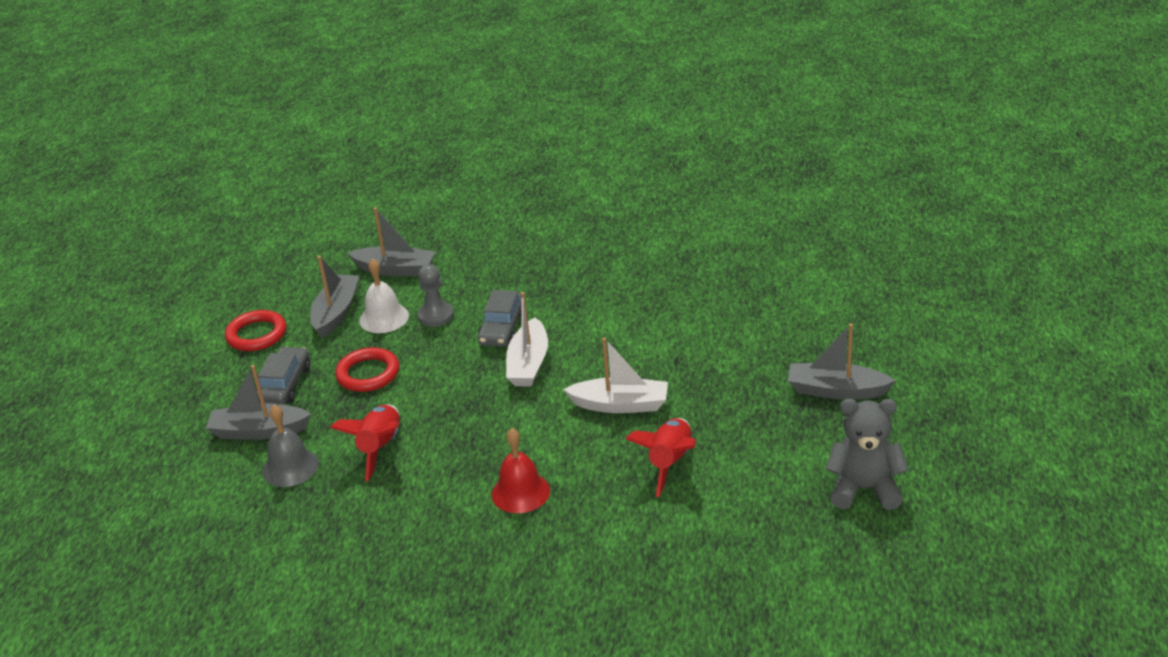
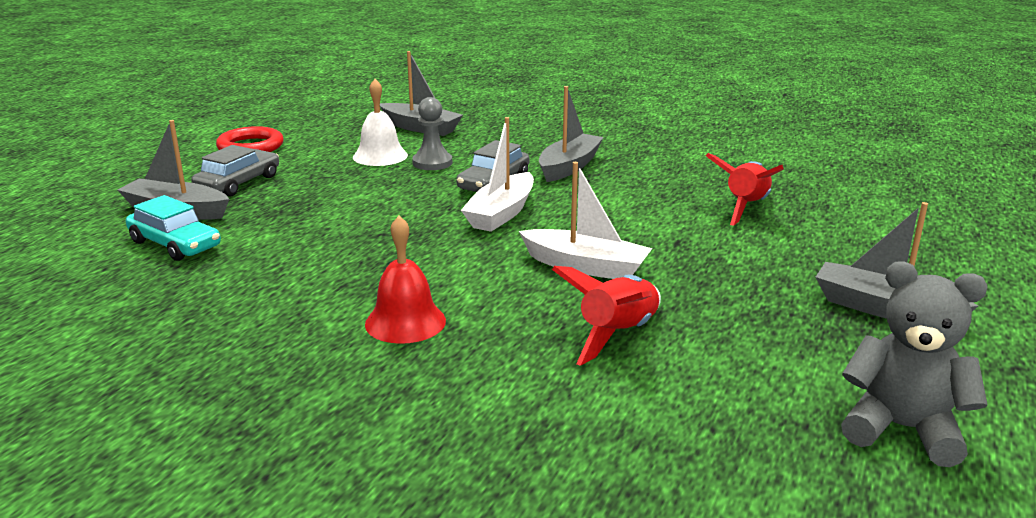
camera: 15 degrees right, 10 degrees down
(290, 467) = (175, 244): grey bell -> turquoise car
(336, 313) = (338, 145): grey boat -> grey boat (569, 167)
(368, 374) = (327, 190): red ring -> none
(380, 448) = (282, 248): red rocket -> red rocket (746, 207)

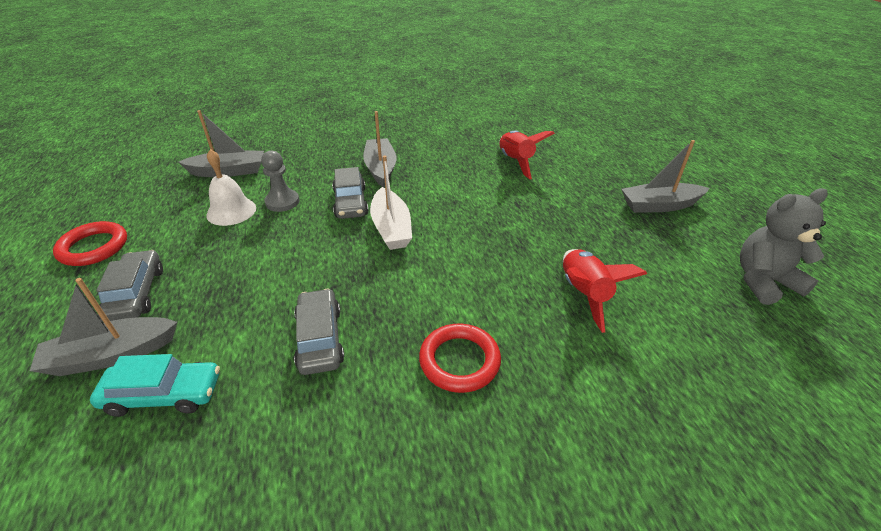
camera: 40 degrees left, 15 degrees up
(319, 260) = (320, 338): none -> grey car
(405, 322) = (459, 361): red bell -> red ring
(585, 267) = (498, 248): white boat -> none

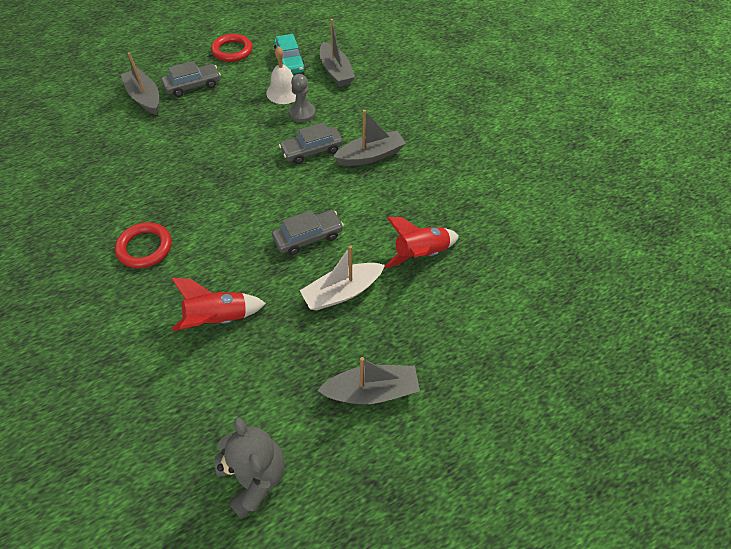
camera: 75 degrees right, 15 degrees up
(163, 394) = (119, 127): turquoise car -> turquoise car (289, 62)
(320, 338) = (161, 175): grey car -> grey car (308, 237)
(391, 228) = (282, 183): white boat -> white boat (342, 292)
(659, 205) = (371, 390): grey boat -> grey boat turned 105 degrees clockwise

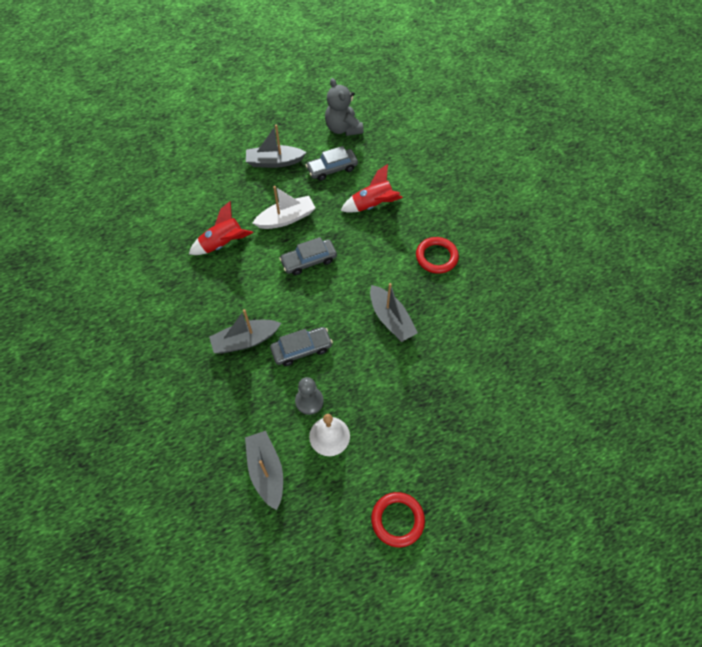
camera: 175 degrees left, 5 degrees up
(145, 98) = (485, 432): grey boat -> grey boat (391, 319)
(193, 86) = (435, 451): grey car -> grey car (332, 169)
(289, 62) = (322, 493): turquoise car -> none

